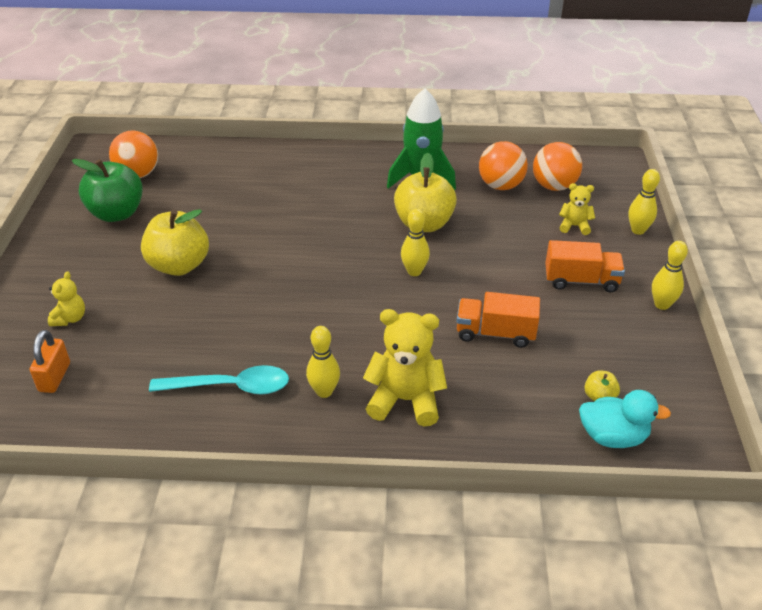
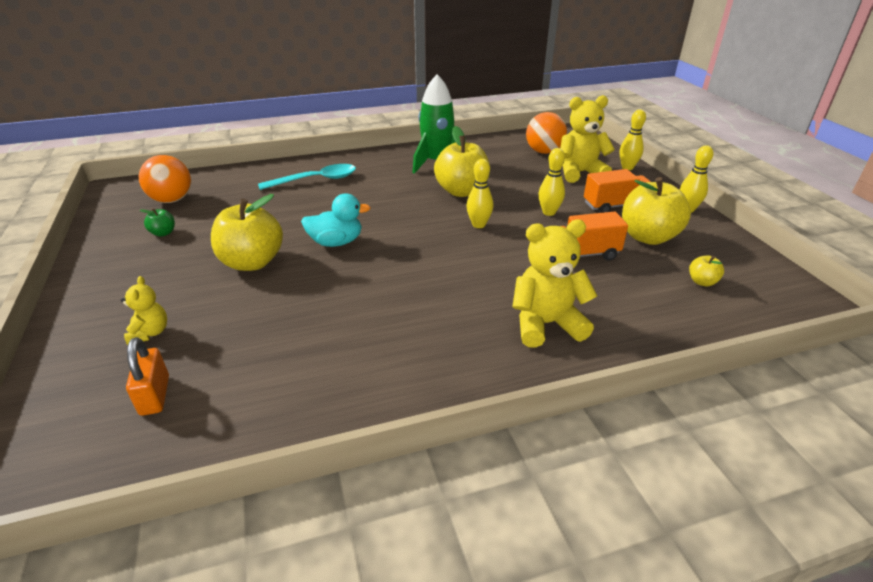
camera: 20 degrees left, 5 degrees down
(117, 213) = (163, 233): green apple -> green apple, size x0.45
(231, 387) = (367, 355): turquoise spoon -> turquoise spoon (316, 180)
(324, 391) = (465, 335): yellow bowling pin -> yellow bowling pin (549, 212)
(500, 186) = (503, 158): orange ball -> none
(574, 226) = (580, 173): yellow teddy bear -> yellow teddy bear, size x1.86
(585, 329) = (648, 237): none -> yellow apple
(613, 437) = (740, 309): turquoise duck -> turquoise duck (336, 242)

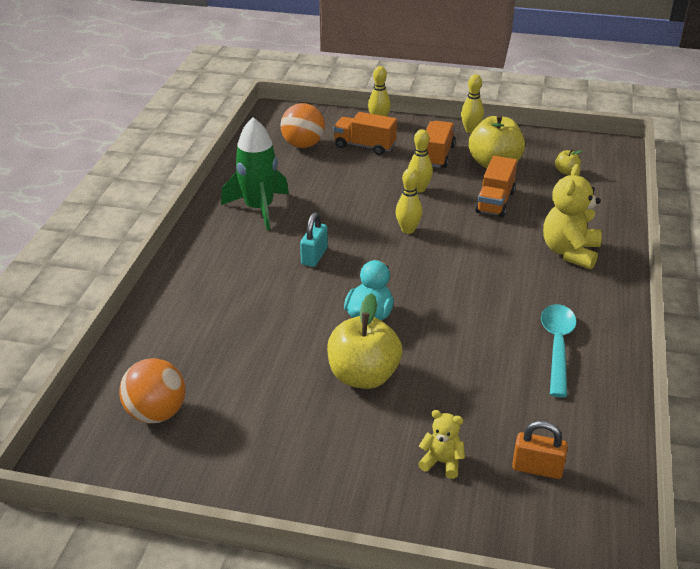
camera: 60 degrees left, 0 degrees up
(163, 233) = (241, 431): green apple -> none
(316, 180) = (217, 295): turquoise spoon -> turquoise spoon (557, 346)
(397, 198) = (314, 256): none -> turquoise padlock
(462, 191) = (337, 216): yellow apple -> none
(580, 173) = (364, 146): yellow teddy bear -> orange truck

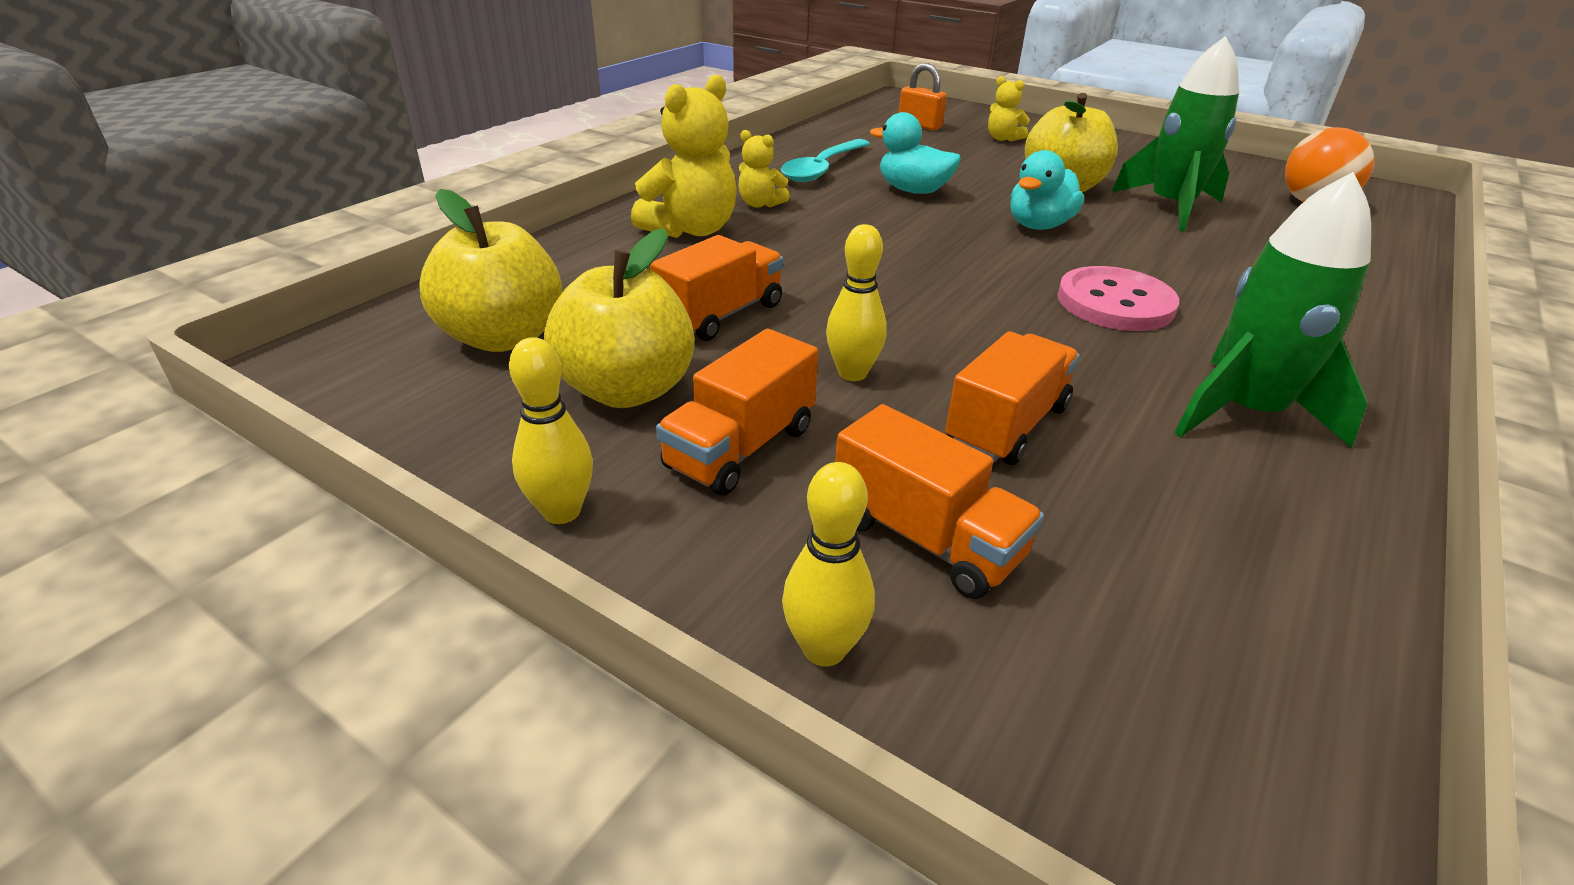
camera: 160 degrees left, 0 degrees up
(277, 370) = (1170, 207): none -> green rocket
(303, 145) = (1135, 601): orange ball -> none
(314, 256) = (1115, 303): turquoise padlock -> pink button
(351, 182) = (1007, 426): none -> orange truck
(408, 230) = (925, 306): yellow bowling pin -> none
(472, 335) = (913, 191): none -> turquoise duck
(557, 288) = (760, 204): none -> yellow teddy bear
(566, 171) = (503, 337): yellow apple -> yellow apple, size x2.24

